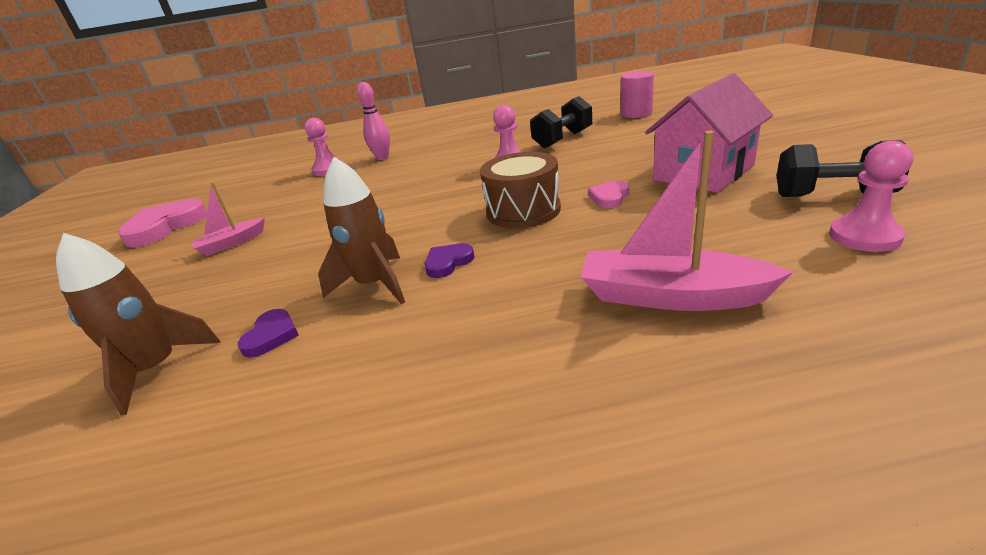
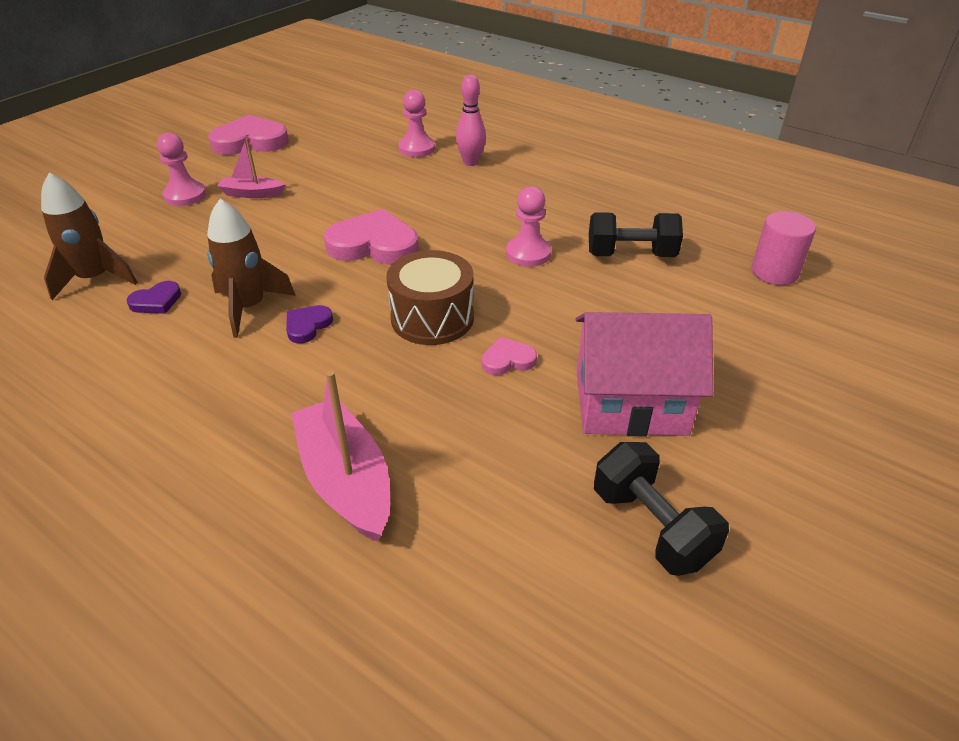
camera: 40 degrees right, 10 degrees up
(401, 210) = (374, 245): none -> pink heart
(448, 263) = (307, 326): purple heart -> purple heart turned 60 degrees counterclockwise
(864, 236) = (562, 578): pink pawn -> pink pawn (185, 195)

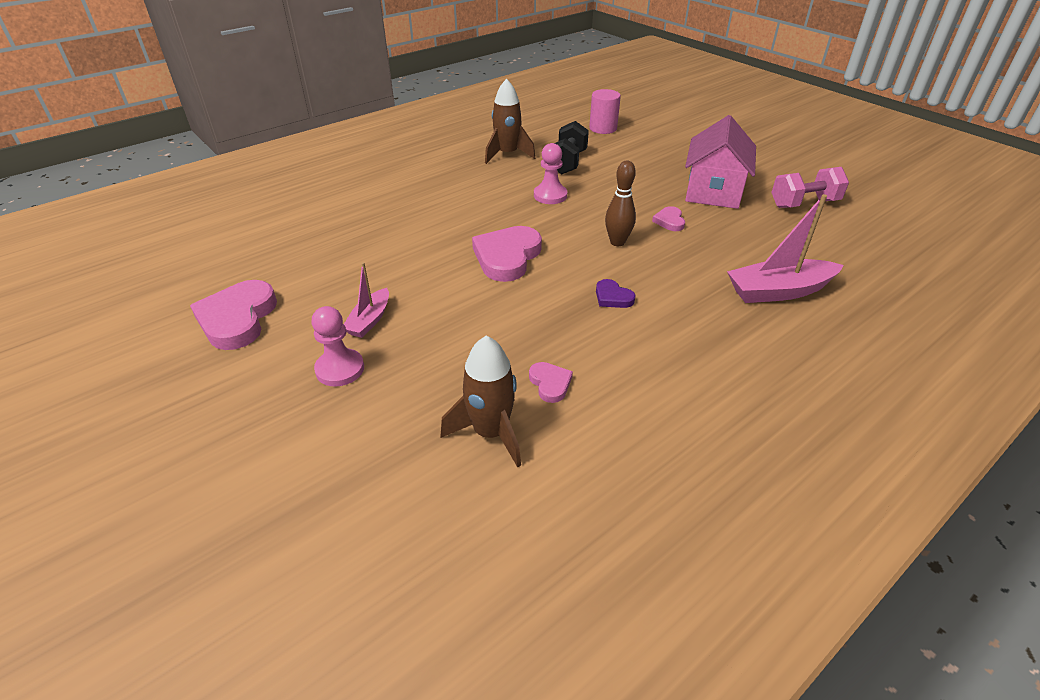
camera: 75 degrees left, 0 degrees up
(156, 301) = (550, 383): purple heart -> pink heart
(249, 307) = (578, 326): brown rocket -> brown rocket (507, 154)
(417, 149) = (347, 219): pink pawn -> none
(432, 318) = (617, 242): brown drum -> brown bowling pin
(471, 162) = (396, 198): pink bowling pin -> none
(651, 527) = (804, 204): black dumbbell -> pink dumbbell

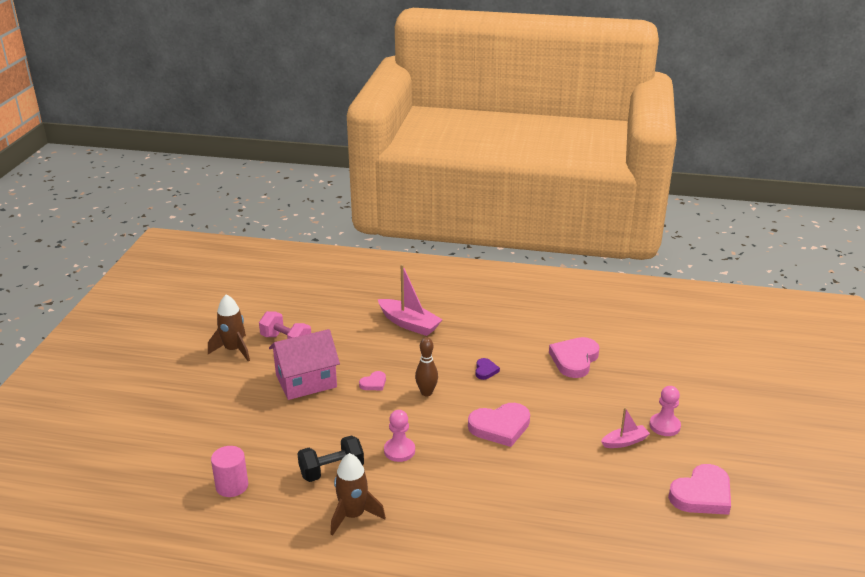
camera: 130 degrees left, 10 degrees down
(490, 433) = (623, 361): brown rocket -> brown rocket (233, 350)
(550, 383) = (574, 360): pink heart -> pink heart, size x2.02

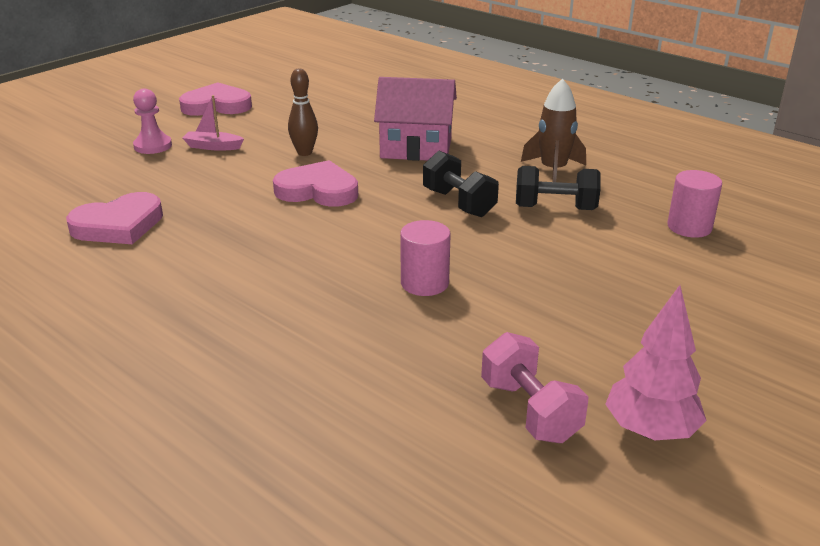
camera: 150 degrees left, 0 degrees up
(233, 350) = (650, 431): brown rocket -> pink tree
(306, 381) = (530, 320): pink house -> pink house (416, 148)
(373, 383) = (424, 283): pink heart -> pink cylinder
(399, 451) = (459, 203): pink pawn -> black dumbbell
(409, 324) = (266, 363): pink boat -> none
(426, 392) = (362, 248): brown bowling pin -> brown bowling pin (304, 153)
(485, 370) = (249, 249): purple heart -> none

